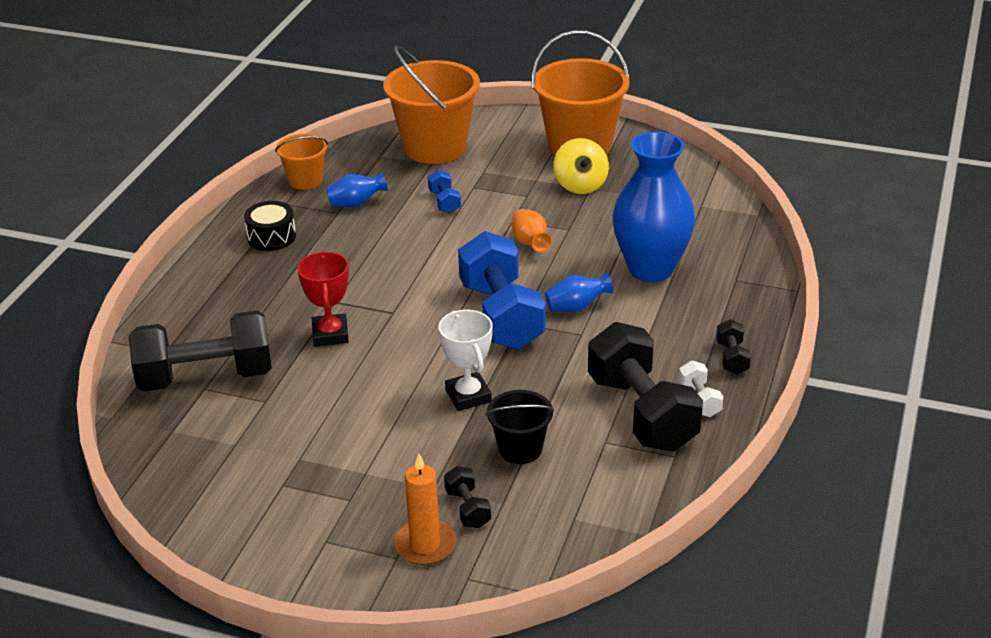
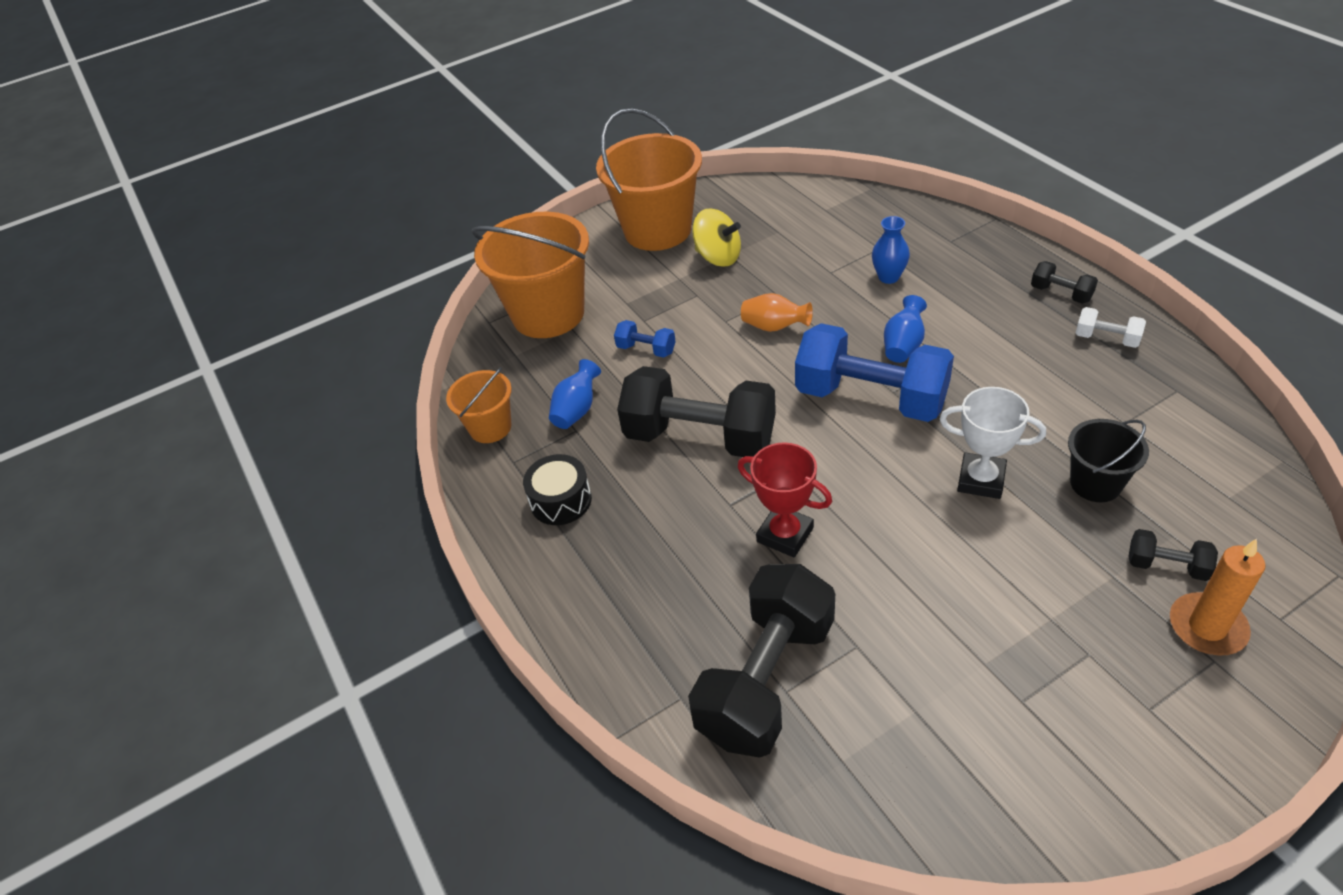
camera: 45 degrees left, 10 degrees up
(642, 413) = (1099, 380): black dumbbell -> black dumbbell (700, 437)
(651, 269) = (888, 277): blue vase -> blue vase, size x0.44

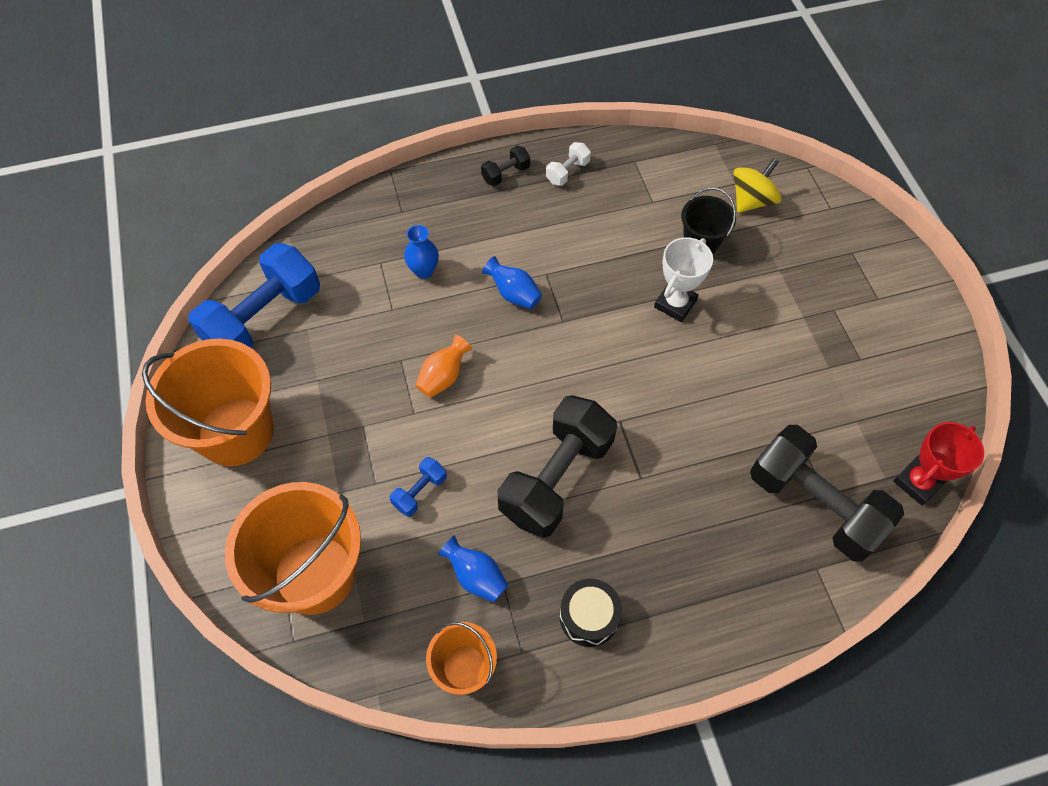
camera: 80 degrees left, 15 degrees up
(718, 257) = (316, 390): yellow spinning top -> yellow spinning top (752, 200)
(785, 535) = (685, 448): red trophy -> red trophy (917, 482)
(870, 398) = (564, 338): blue dumbbell -> blue dumbbell (264, 319)
(1166, 566) = (779, 240): black dumbbell -> none
(1207, 627) = (828, 244): orange candle -> none

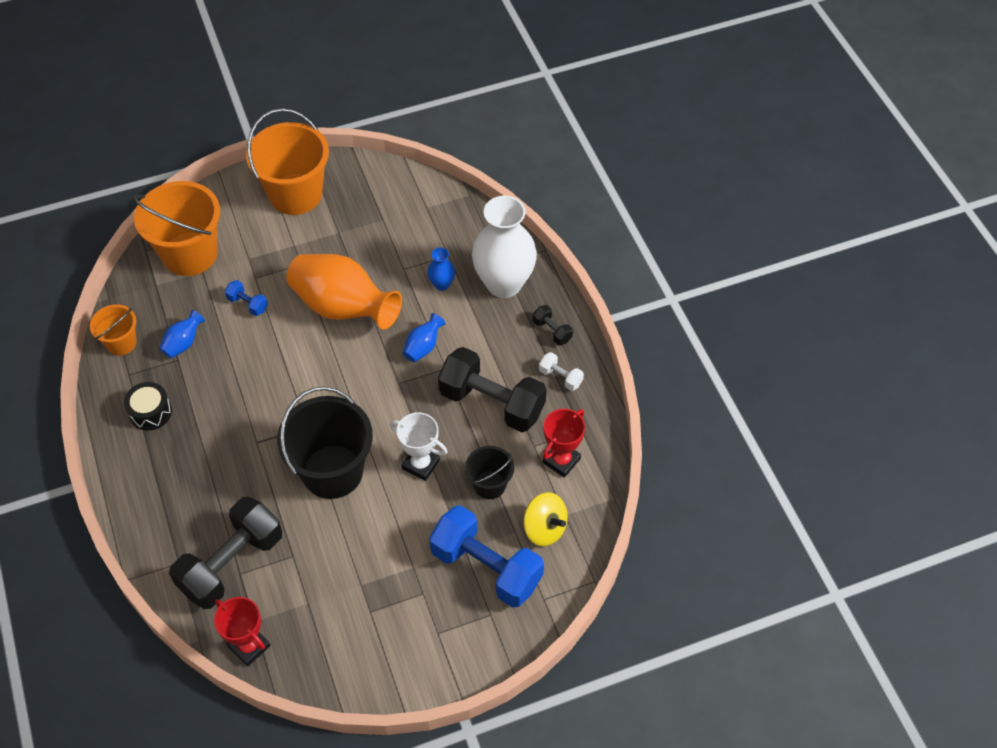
camera: 85 degrees right, 5 degrees down
(264, 319) = (390, 193): blue dumbbell -> blue dumbbell (486, 568)
(433, 211) = (504, 284): none -> white vase
(443, 377) = (343, 308): orange vase -> orange vase, size x2.29
(556, 478) = (257, 386): black dumbbell -> black dumbbell (492, 403)
(671, 180) = (561, 460): none -> red trophy
(684, 393) = (332, 471): none -> black bucket

